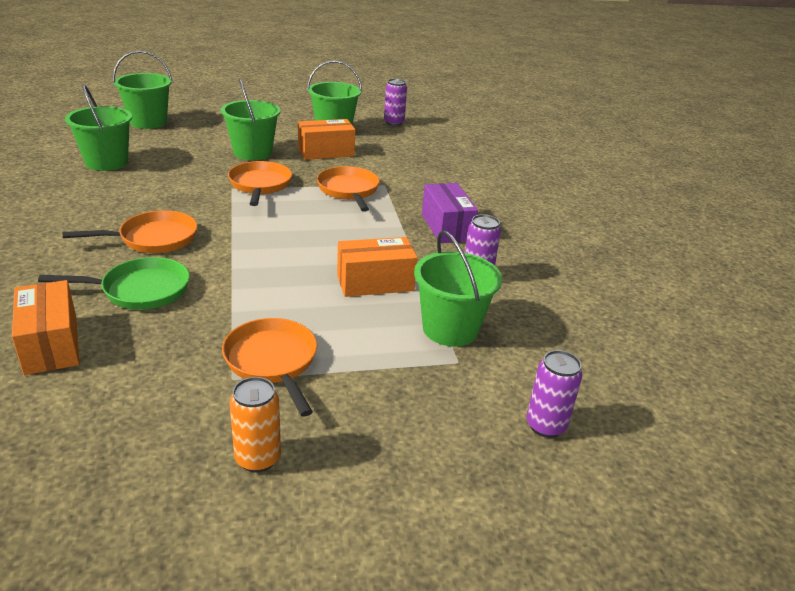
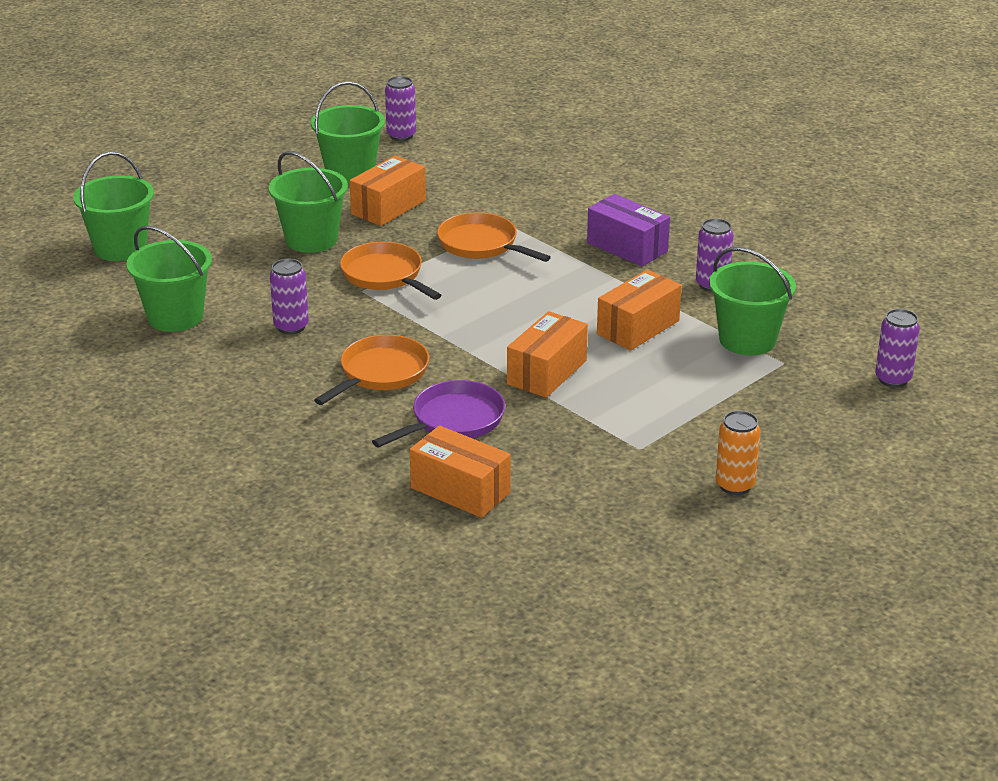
camera: 30 degrees left, 0 degrees up
(140, 290) = (453, 420): green pan -> purple pan
(155, 191) = (291, 327): none -> purple can
(259, 285) = (546, 372): none -> orange box
(272, 361) = (650, 424): orange pan -> none

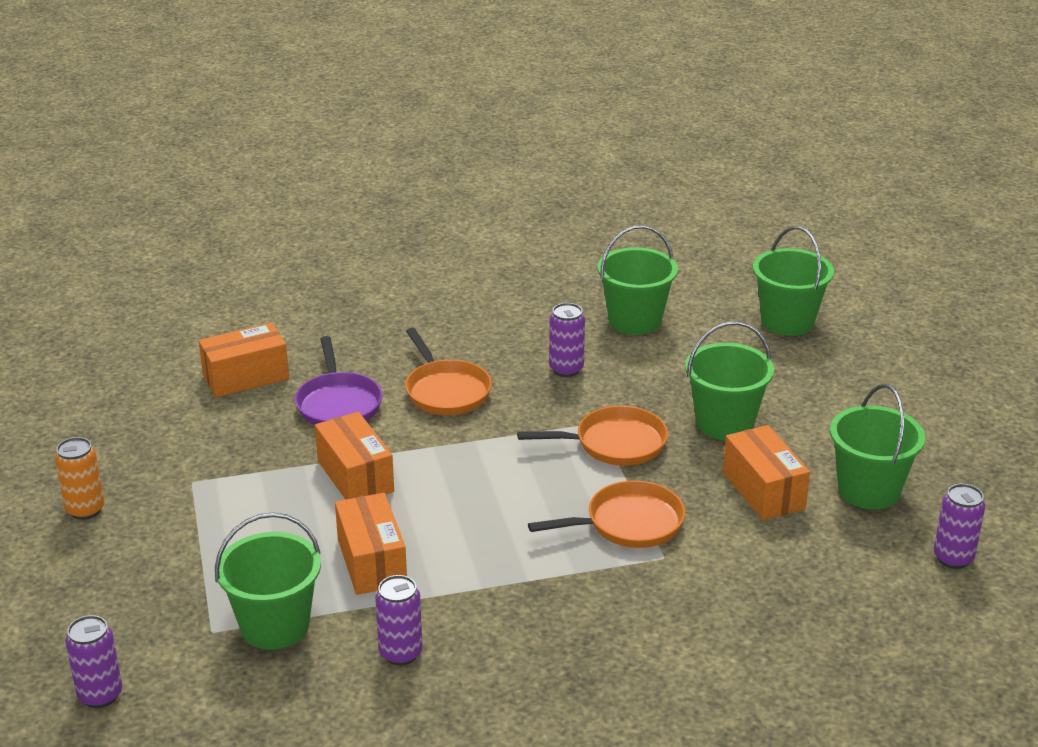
camera: 120 degrees right, 0 degrees up
(627, 247) = (537, 625): purple box -> none

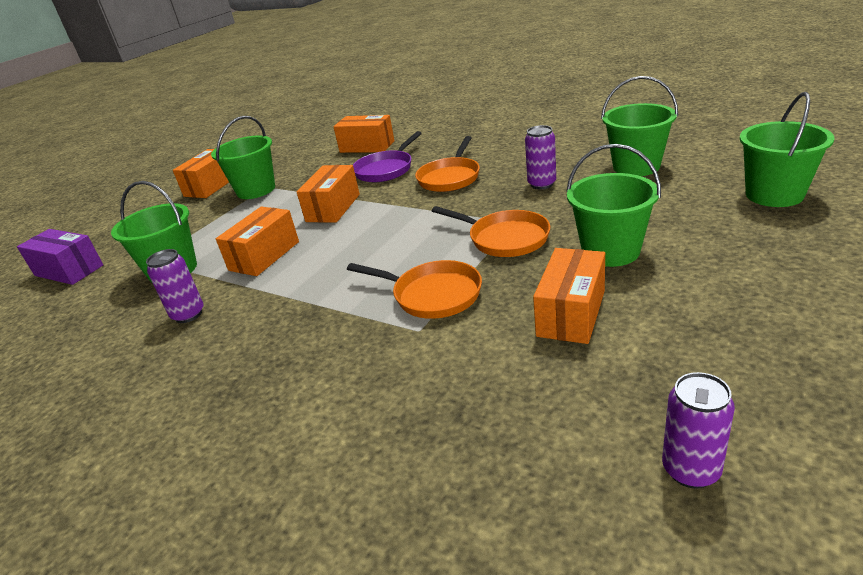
camera: 50 degrees right, 0 degrees up
(85, 510) = (211, 186): orange can -> orange box
(100, 695) = (69, 270): purple can -> purple box
(868, 490) = (677, 354): green bucket -> green bucket (256, 190)

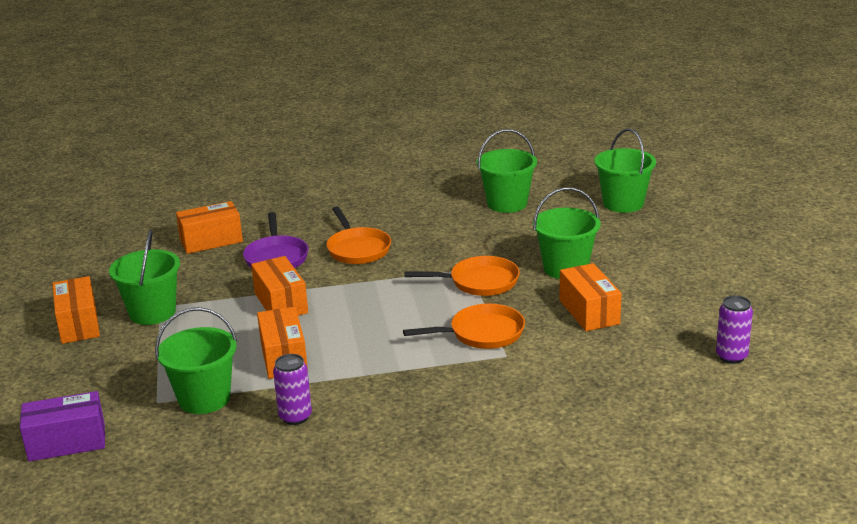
camera: 45 degrees left, 5 degrees down
(542, 184) = (450, 235): purple can -> none

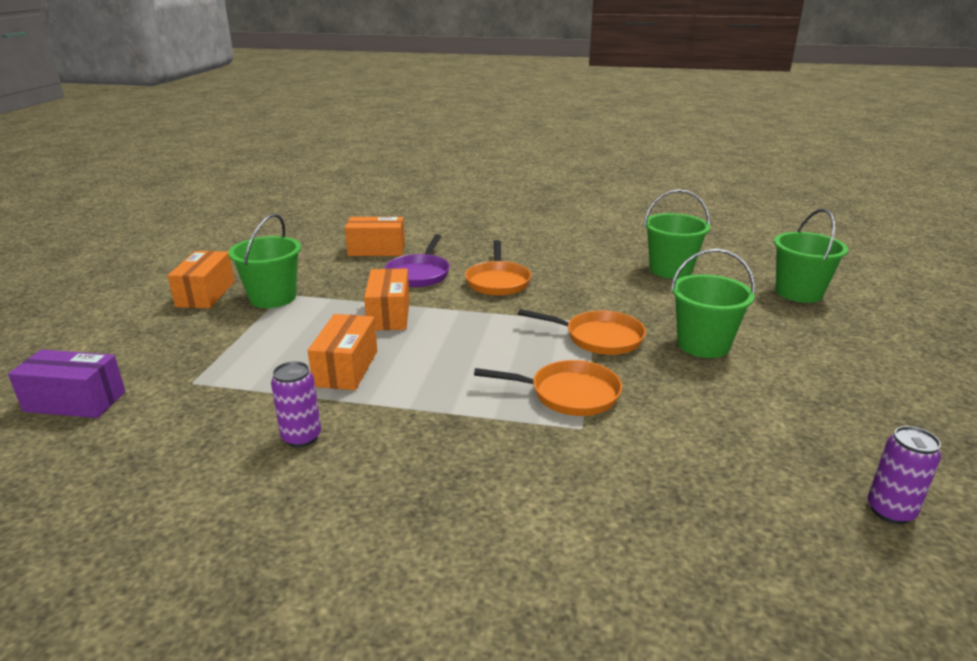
camera: 20 degrees right, 0 degrees up
(204, 398) = (236, 391): green bucket -> none
(589, 312) = (709, 400): orange box -> none

